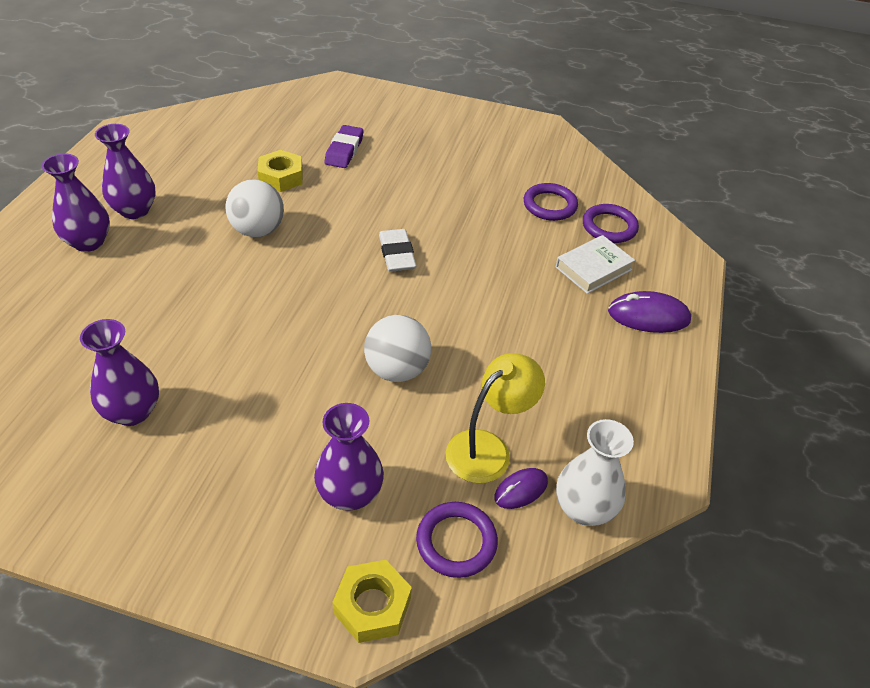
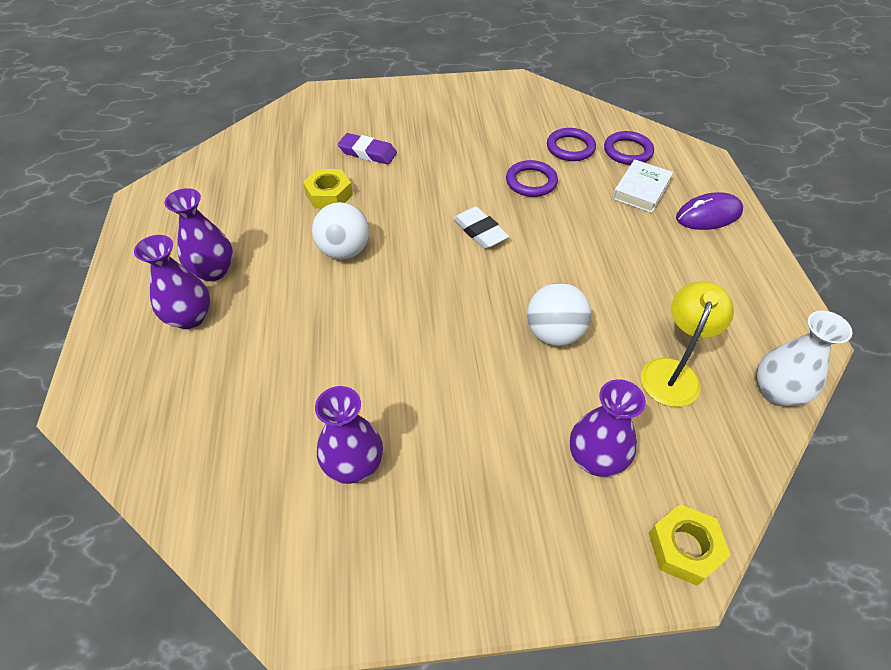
camera: 20 degrees left, 5 degrees up
(344, 150) = (367, 153): purple eraser -> purple eraser turned 60 degrees counterclockwise
(456, 542) = (707, 462): purple ring -> purple ring (531, 182)
(521, 490) = (722, 396): purple mouse -> none

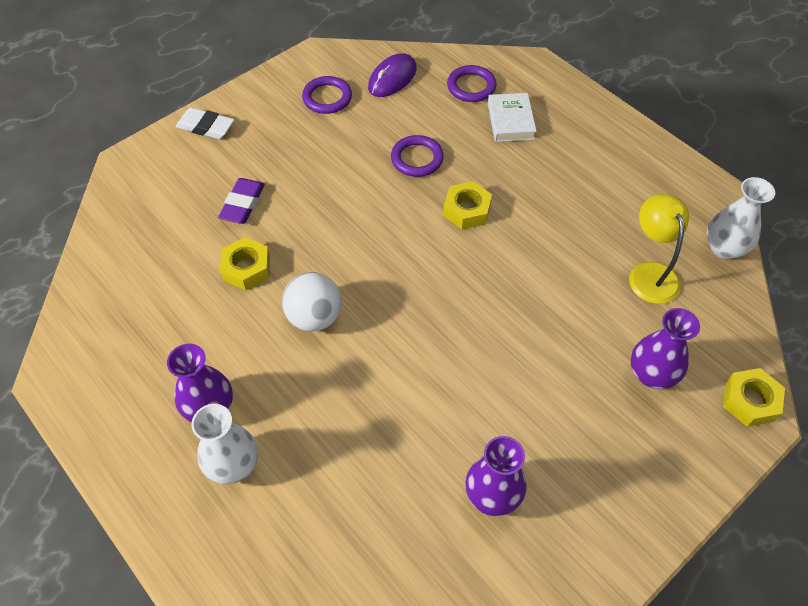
camera: 35 degrees left, 5 degrees up
(190, 317) = (233, 465): purple vase -> white vase
(367, 153) = (243, 204): purple eraser -> purple eraser turned 60 degrees counterclockwise
(480, 231) = (415, 231): white eraser -> white eraser (206, 127)
(539, 237) = (467, 210): none -> yellow nut
(554, 333) = (546, 291): white ball -> none
(570, 148) = (422, 106): purple ring -> purple ring (327, 98)
(708, 215) = (577, 119): purple mouse -> purple mouse (392, 78)

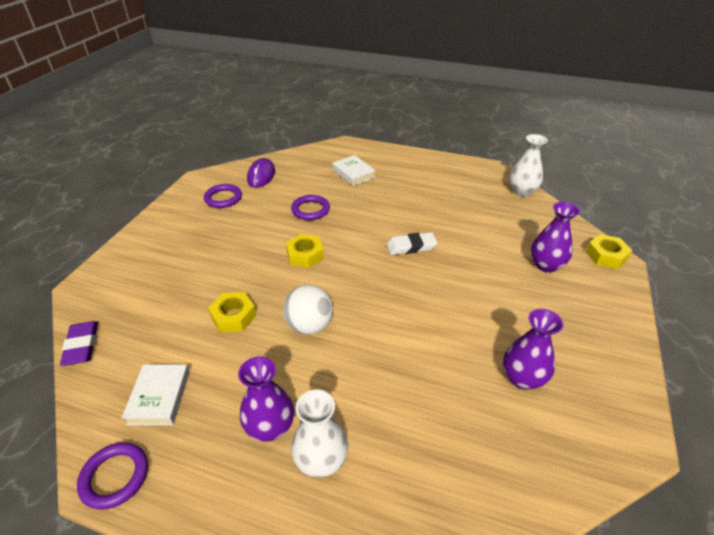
camera: 30 degrees left, 15 degrees down
(133, 325) = (159, 397): none -> white book
(206, 127) = (139, 243): white eraser -> white eraser (411, 246)
(243, 204) = (202, 278): purple eraser -> purple eraser (82, 346)
(467, 210) = (365, 225): yellow nut -> yellow nut (305, 255)
(471, 86) = (315, 165): purple ring -> purple ring (115, 477)
(650, 273) = (497, 217): yellow lamp -> none

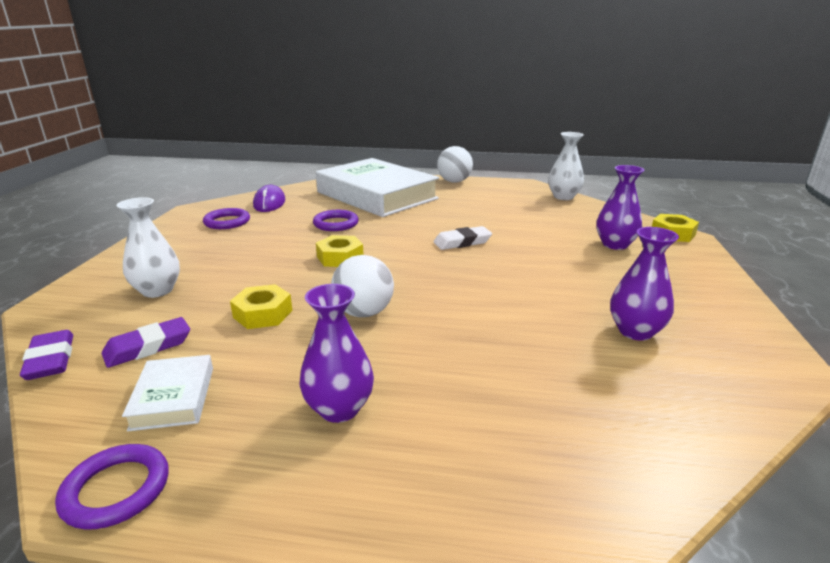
camera: 10 degrees left, 15 degrees down
(148, 342) = (148, 347): none -> purple eraser
(321, 460) = (419, 432): white vase -> white vase (157, 290)
(353, 173) = (377, 195): white book -> white book, size x2.40
(427, 159) = (454, 181): none -> white ball

